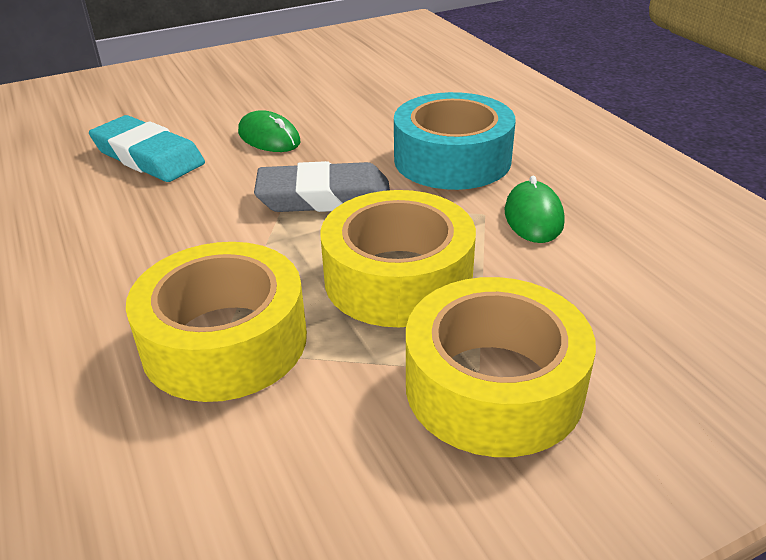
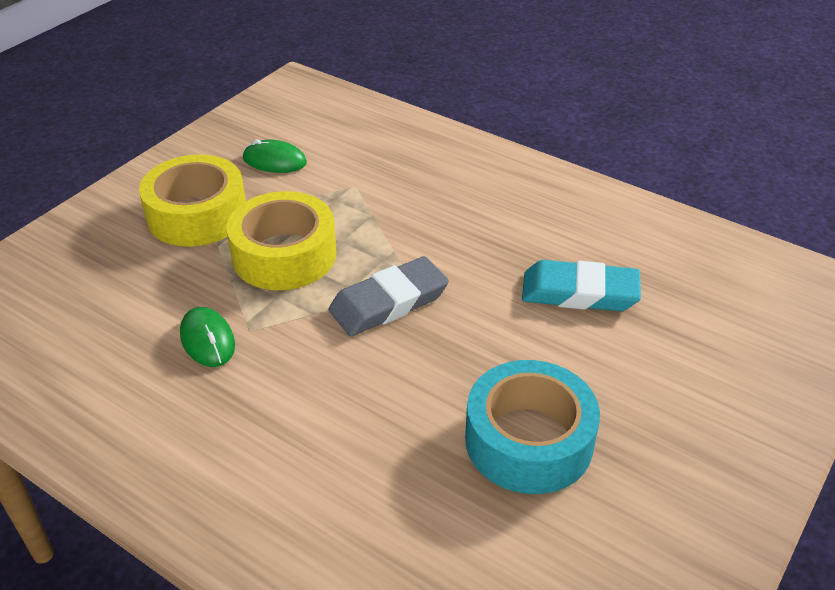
camera: 150 degrees right, 5 degrees up
(225, 341) = (356, 190): yellow tape -> none
(269, 137) = (505, 354): green mouse -> green mouse (274, 161)
(452, 159) = (308, 386): turquoise tape -> turquoise tape (529, 441)

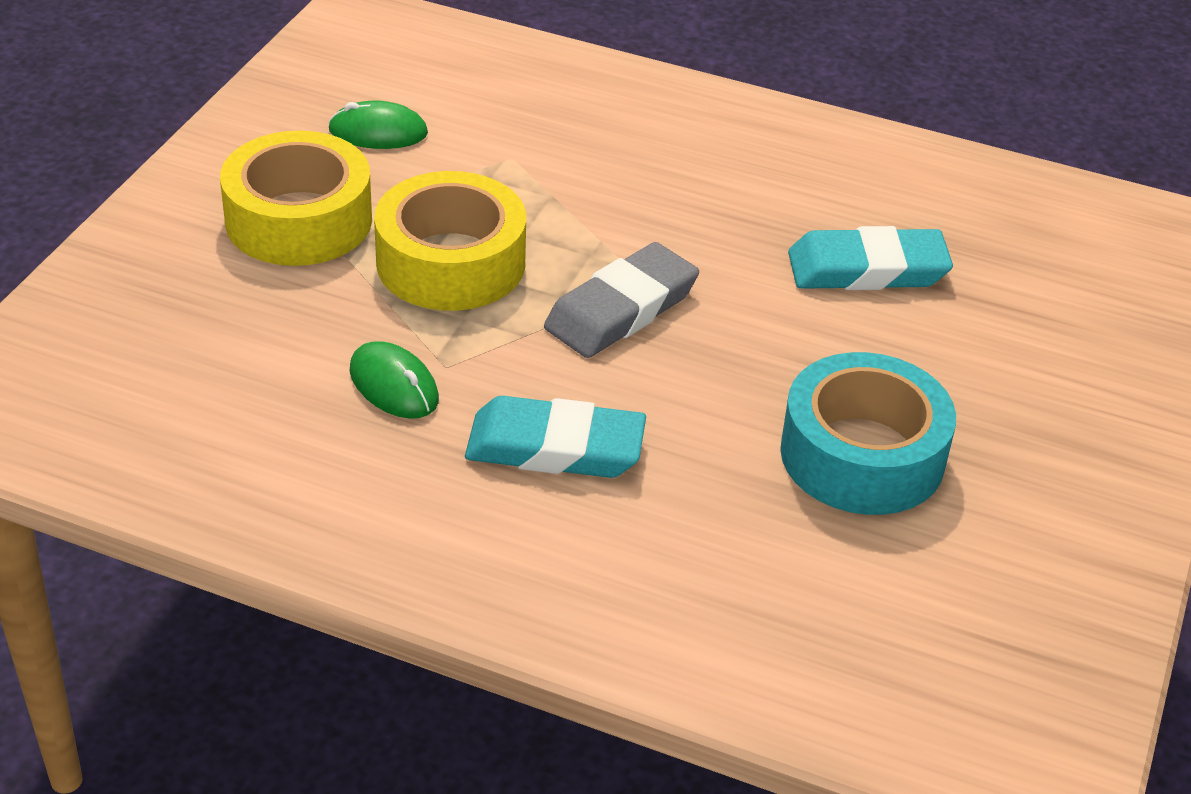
camera: 15 degrees left, 0 degrees up
(300, 403) = (555, 447): none -> turquoise eraser

